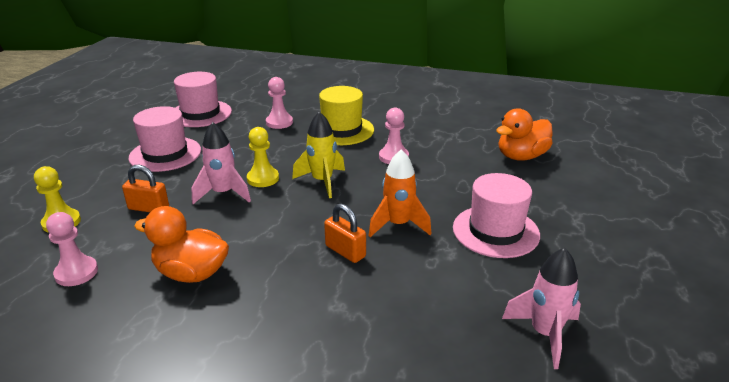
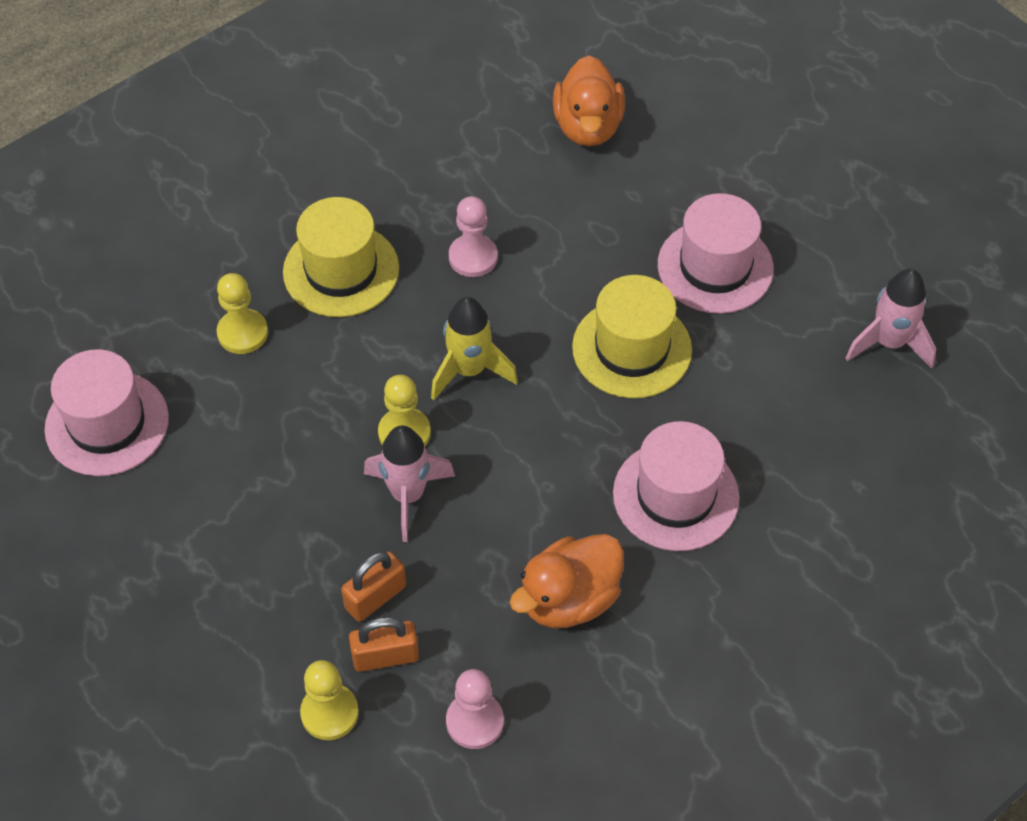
camera: 55 degrees left, 25 degrees up
(165, 154) = (220, 524): pink hat -> pink hat (675, 495)
(279, 122) = (242, 333): pink pawn -> yellow pawn
(345, 251) = (642, 428): orange padlock -> orange padlock (385, 656)
(398, 225) = (632, 348): orange rocket -> yellow hat

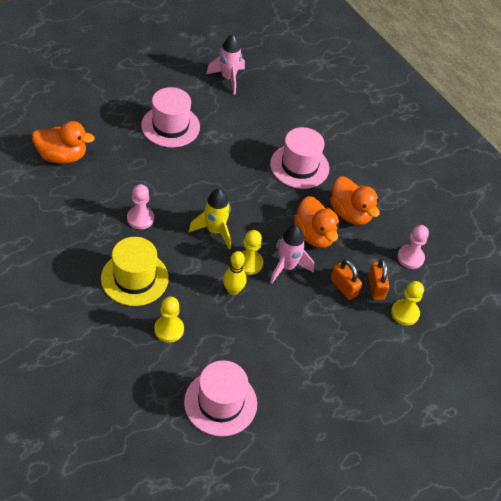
camera: 90 degrees left, 5 degrees down
(338, 415) = (233, 290): none -> yellow bowling pin
(495, 536) = (314, 235): none -> orange duck
(632, 348) = (213, 166): yellow hat -> none

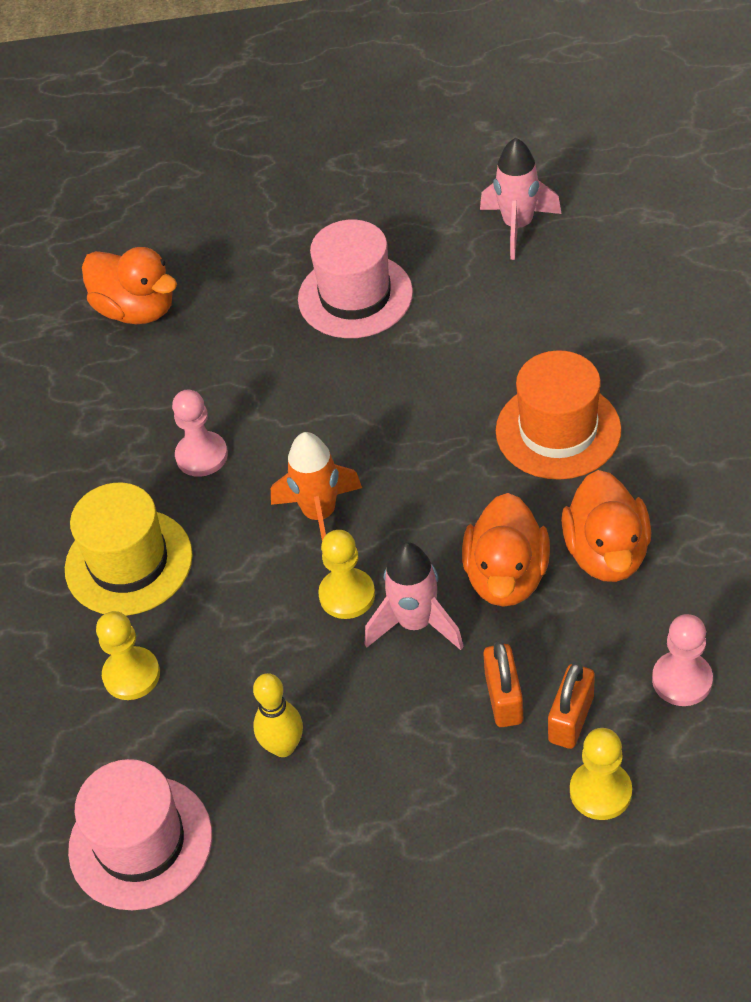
camera: 40 degrees right, 0 degrees up
(214, 231) = (319, 515): yellow rocket -> orange rocket
(233, 290) = (287, 638): yellow bowling pin -> yellow bowling pin (283, 746)
(299, 166) = (558, 430): pink hat -> orange hat

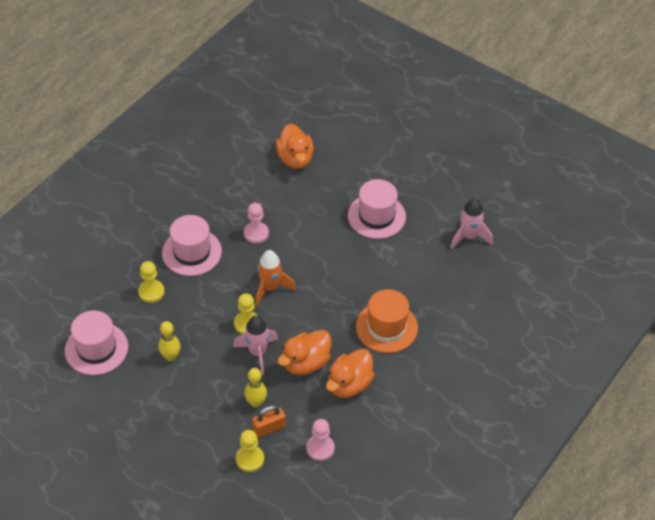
camera: 35 degrees right, 0 degrees up
(128, 562) = (191, 252): yellow hat -> pink hat
(504, 698) = (256, 402): orange padlock -> yellow bowling pin

